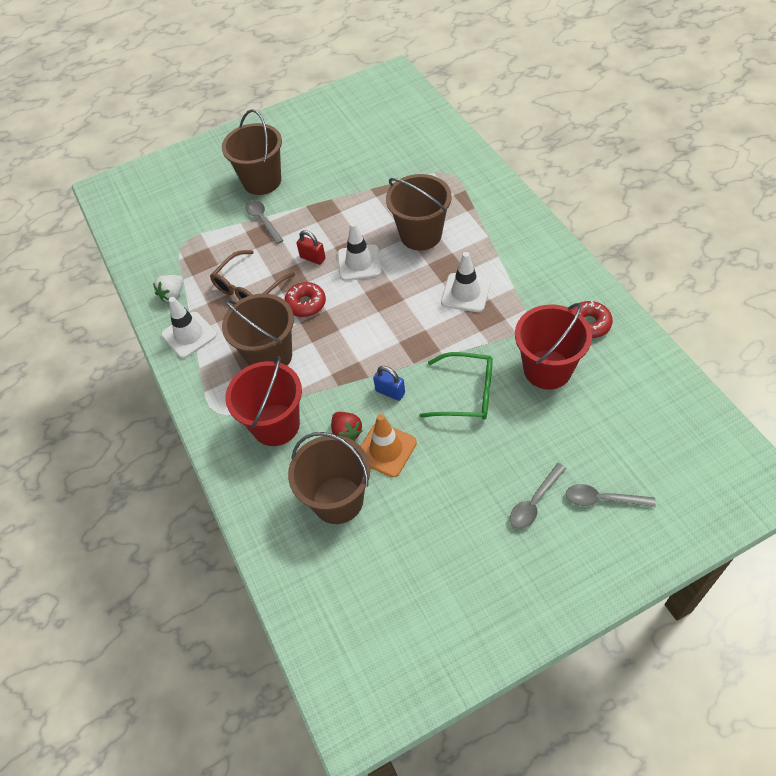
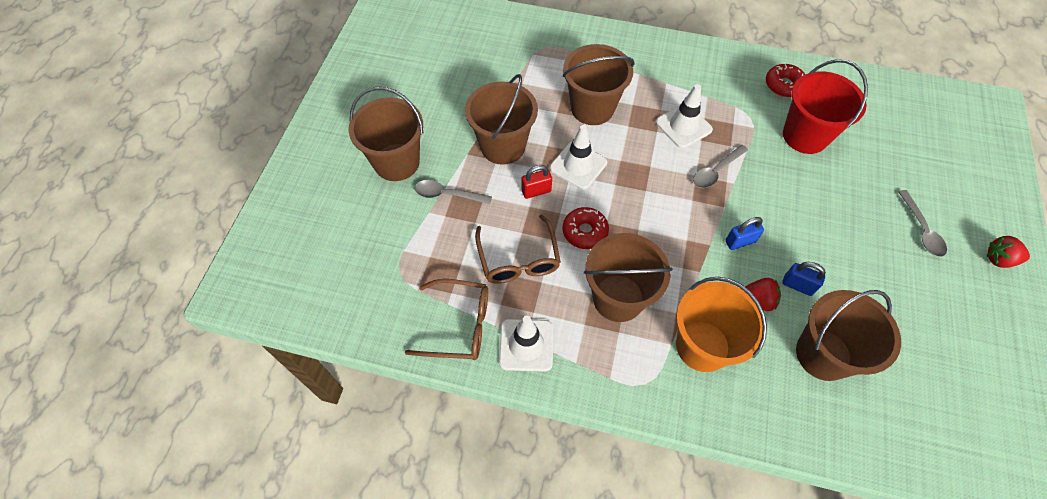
camera: 55 degrees left, 5 degrees up
(172, 295) = (458, 325): white strawberry -> brown glasses
(276, 425) = (702, 346): red bucket -> orange bucket
(332, 216) = (503, 146): none -> brown bucket
(386, 449) = (797, 285): orange traffic cone -> blue padlock
(466, 393) = (785, 196): green glasses -> none
(565, 576) = (999, 259): none -> red strawberry
(602, 499) = (947, 191): grey spoon -> grey spoon (716, 171)

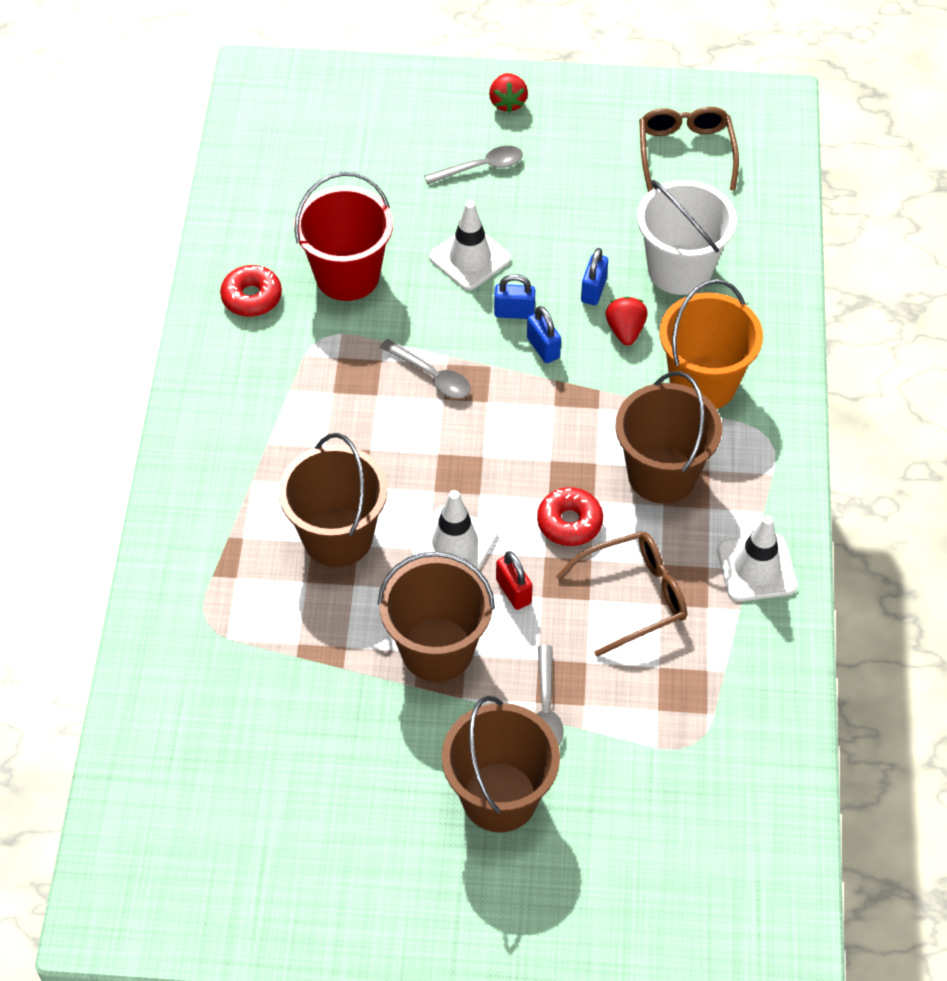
camera: 100 degrees left, 5 degrees down
(458, 325) = (752, 651): brown glasses -> brown glasses (685, 153)
(683, 126) = (354, 417): white traffic cone -> white traffic cone (470, 258)
(774, 229) = (514, 312): none -> blue padlock
(823, 354) = (679, 270): brown bucket -> white bucket

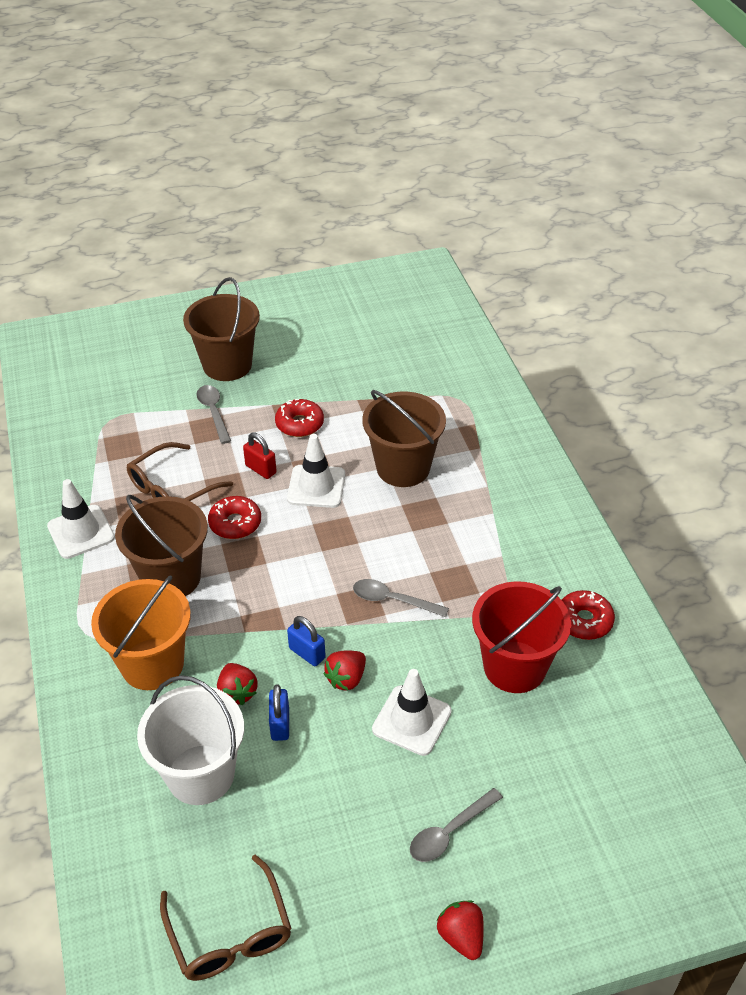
camera: 160 degrees right, 10 degrees down
(437, 649) = (299, 424): brown bucket -> red donut
(514, 312) = (346, 678): blue padlock -> red strawberry

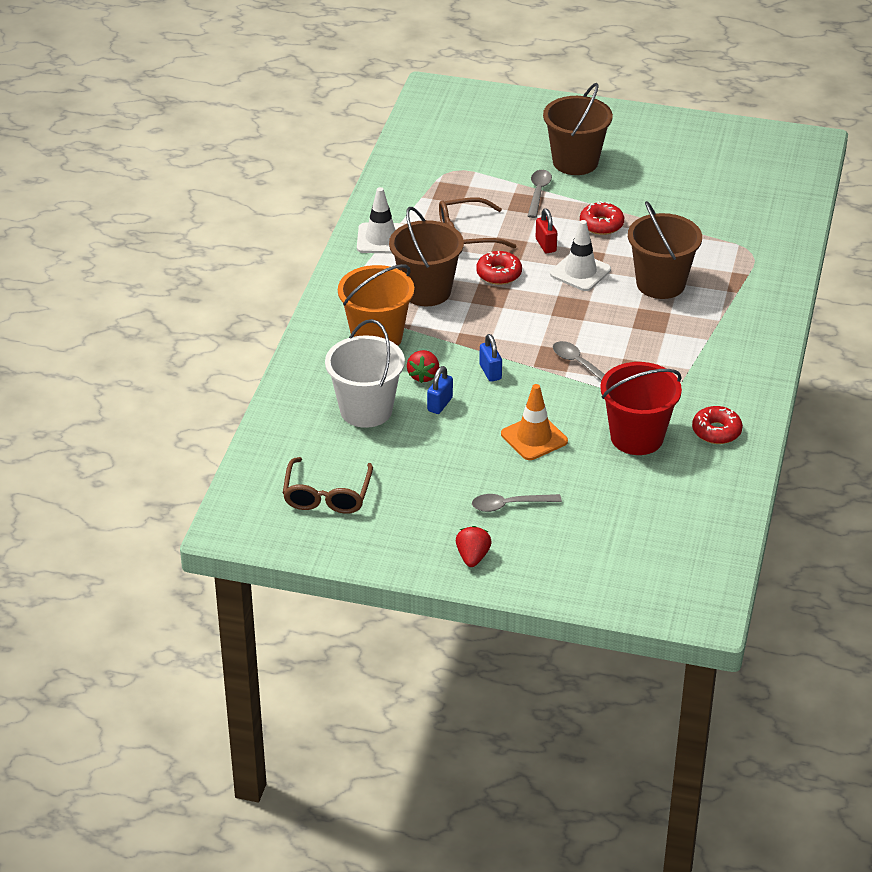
camera: 30 degrees right, 5 degrees down
(346, 678) = (507, 397): red strawberry -> none
(411, 720) = (534, 438): white traffic cone -> orange traffic cone

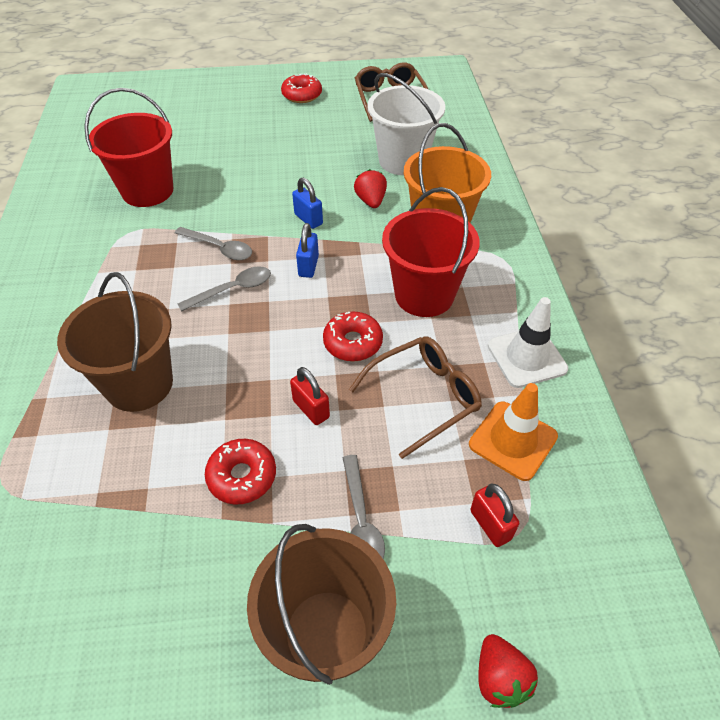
camera: 160 degrees right, 10 degrees up
(426, 291) = (424, 295): brown bucket -> red bucket
(440, 404) = (341, 179): blue padlock -> blue padlock (308, 266)
(466, 176) = (490, 525): none -> red padlock
(472, 557) = (261, 85): red strawberry -> red strawberry (500, 678)
(509, 505) = (246, 119): grey spoon -> grey spoon (233, 289)
(534, 438) = (243, 170): orange traffic cone -> orange traffic cone (513, 440)
(580, 272) = (250, 374): white traffic cone -> none
(716, 431) = (68, 213): red donut -> red donut (302, 95)

